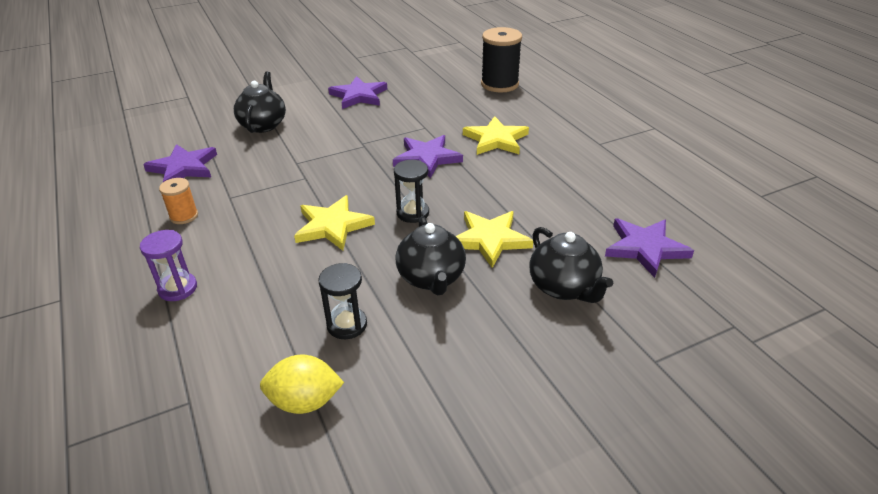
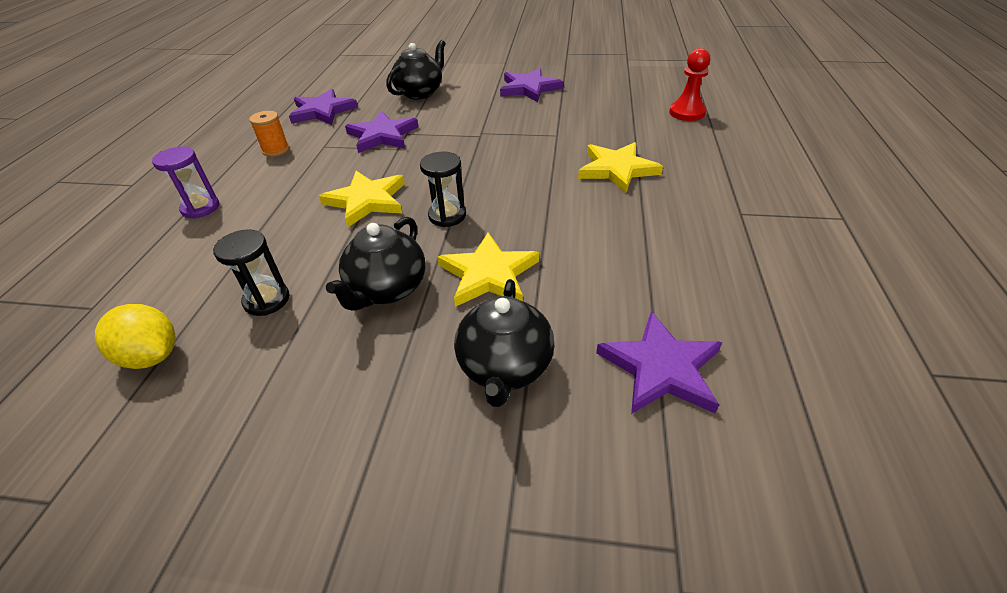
camera: 35 degrees right, 5 degrees up
(427, 158) = (523, 166): purple star -> purple star (382, 135)
(499, 84) = (687, 113): black spool -> red pawn

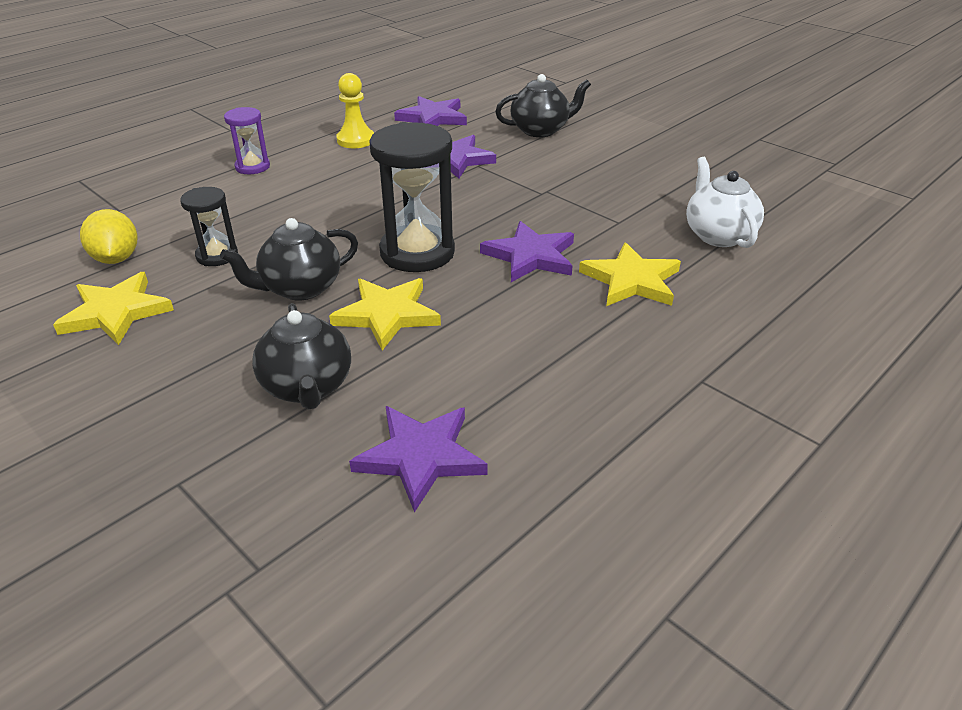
camera: 35 degrees right, 5 degrees down
(276, 150) = (356, 140): orange spool -> yellow pawn
(367, 201) = (371, 212): yellow star -> yellow star (116, 312)
(447, 216) = (417, 252): black hourglass -> black hourglass, size x1.84
(505, 368) = (307, 387): black teapot -> black teapot turned 60 degrees counterclockwise
(529, 88) = (658, 163): purple star -> purple star (531, 256)
(625, 119) = (718, 235): none -> white teapot
(687, 113) = (806, 256): red pawn -> none

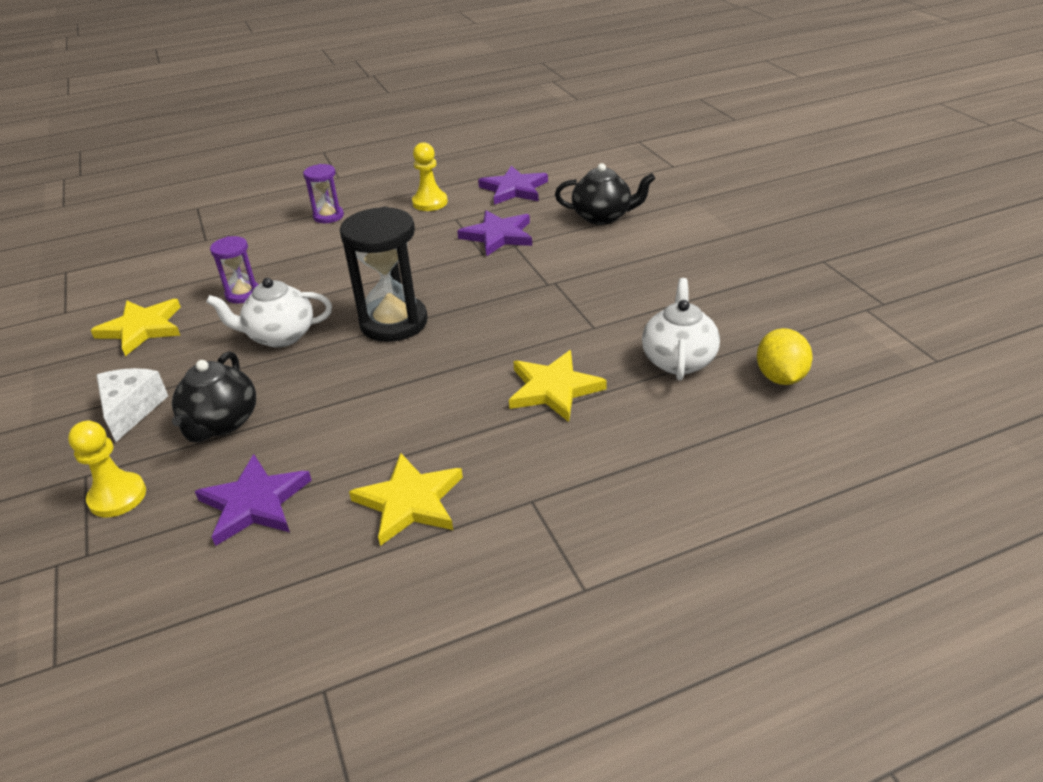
camera: 25 degrees right, 0 degrees up
(116, 258) = (174, 282): yellow lemon -> yellow lemon (780, 377)
(179, 399) = (132, 410): none -> white cheese
(217, 255) = (243, 294): black hourglass -> purple hourglass
(243, 495) = (117, 497): none -> yellow pawn
(300, 288) = (280, 336): black teapot -> white teapot
(387, 315) = (325, 375): yellow star -> yellow star (409, 502)
(531, 256) = (485, 345): purple star -> none

